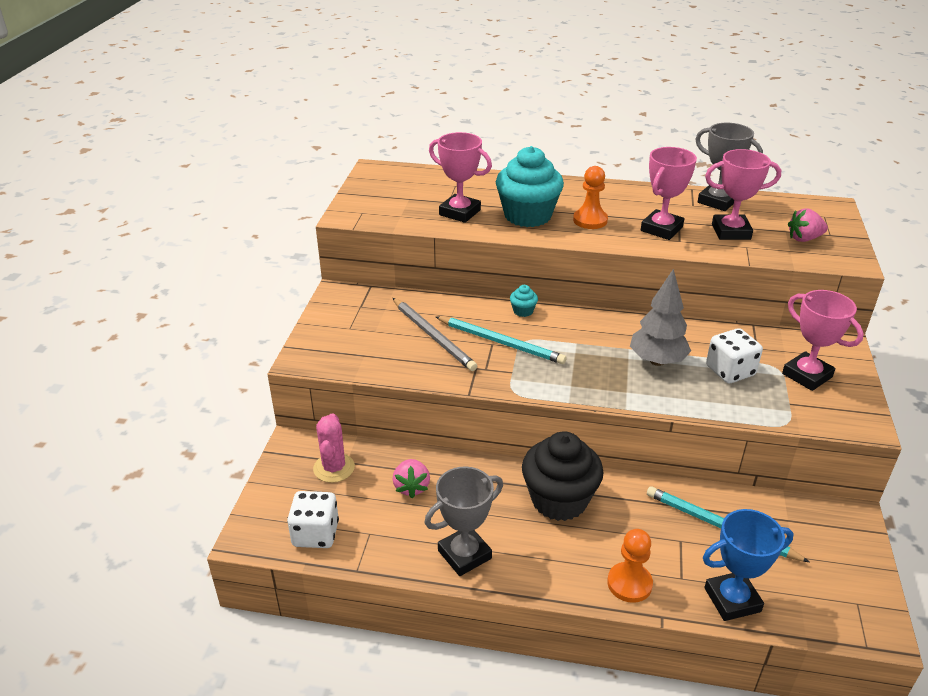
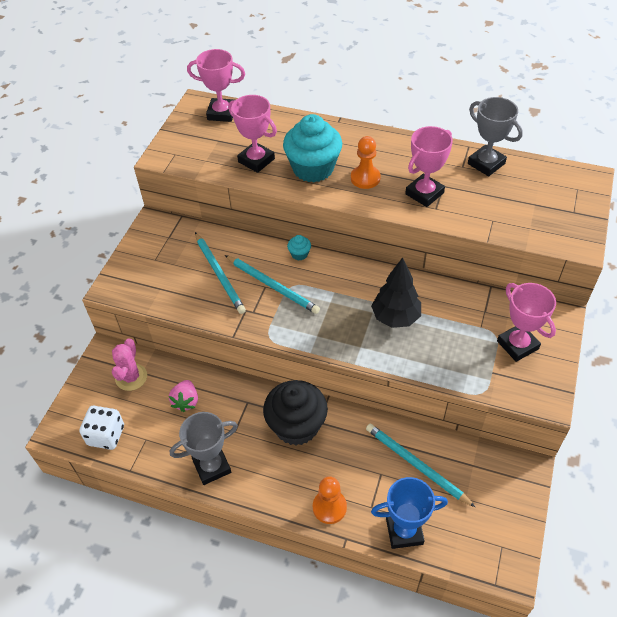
camera: 10 degrees right, 15 degrees up
(433, 336) = (219, 274): grey pencil -> turquoise pencil
(657, 361) = (395, 317): grey tree -> black tree
(730, 371) = (453, 334): white dice -> none
(731, 232) = (485, 201): pink trophy -> pink trophy (222, 113)
(804, 239) = (548, 215): pink strawberry -> none

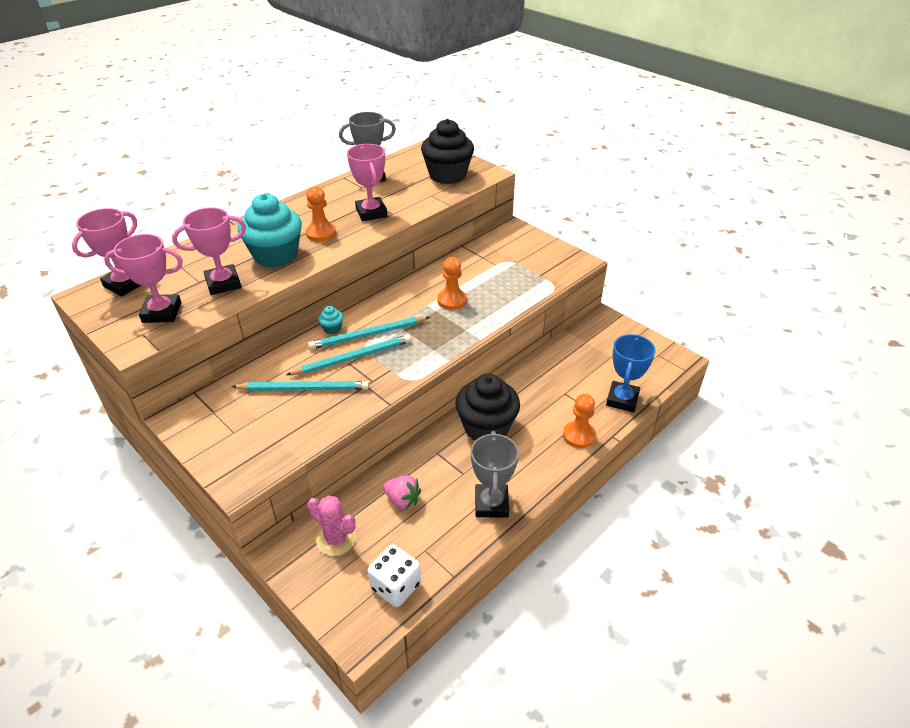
camera: 65 degrees left, 10 degrees down
(395, 317) = (452, 300): black tree -> orange pawn
(416, 465) = (568, 370): turquoise pencil -> turquoise pencil (368, 335)
(517, 345) = (524, 255): pink trophy -> pink trophy (162, 312)
(542, 215) = (447, 175): none -> black cupcake

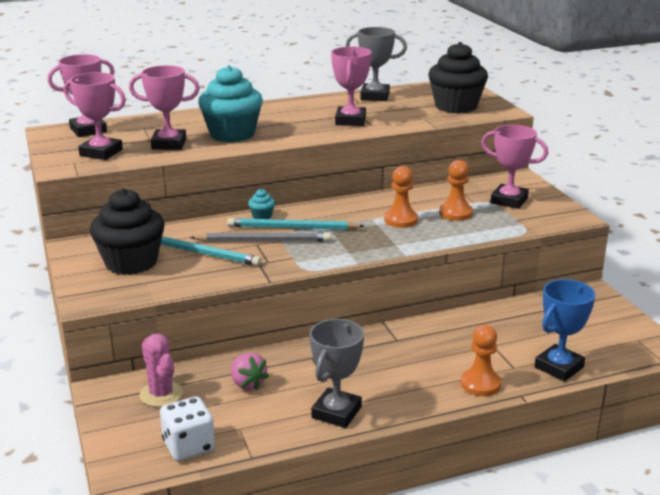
camera: 25 degrees right, 15 degrees down
(321, 233) = (288, 127): orange pawn -> orange pawn (455, 213)
(353, 358) = (264, 241): turquoise pencil -> grey pencil
(486, 427) = (380, 351): black cupcake -> black cupcake (131, 262)
(521, 256) = (509, 200): none -> pink trophy

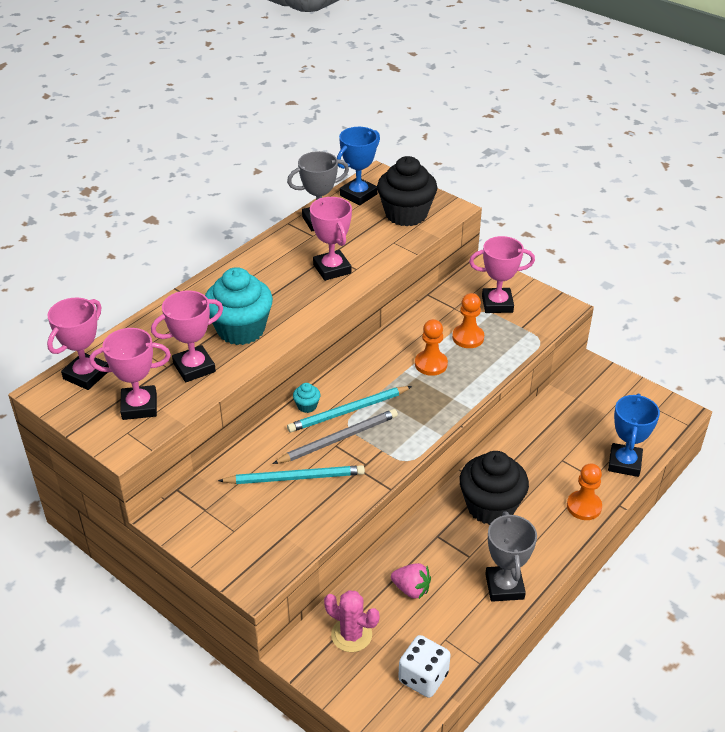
camera: 30 degrees left, 15 degrees up
(131, 262) = (246, 517): black cupcake -> black cupcake (490, 506)
(427, 90) = (358, 195): none -> blue trophy

